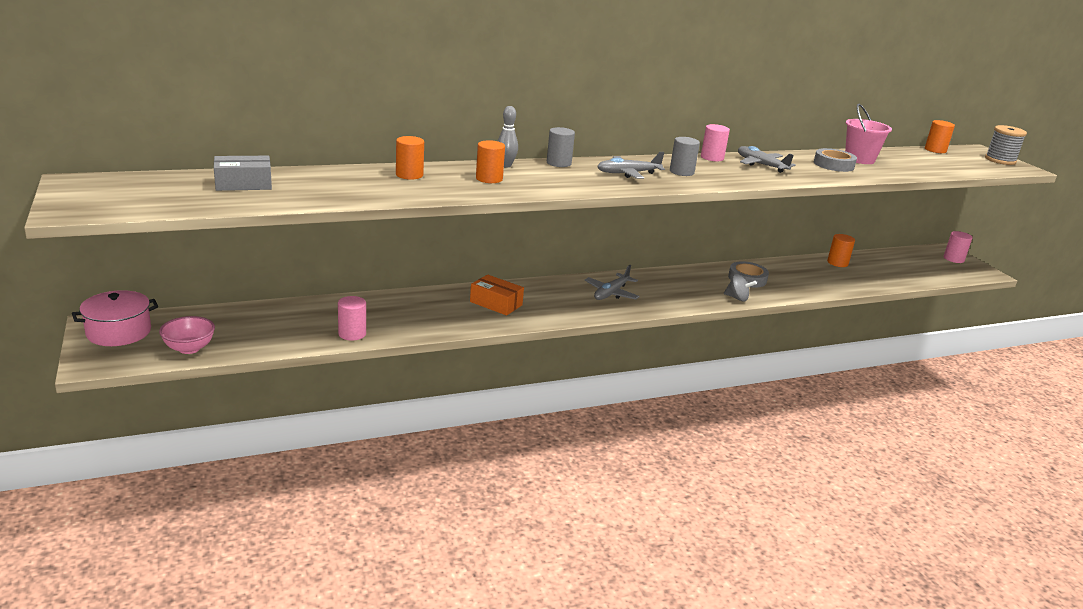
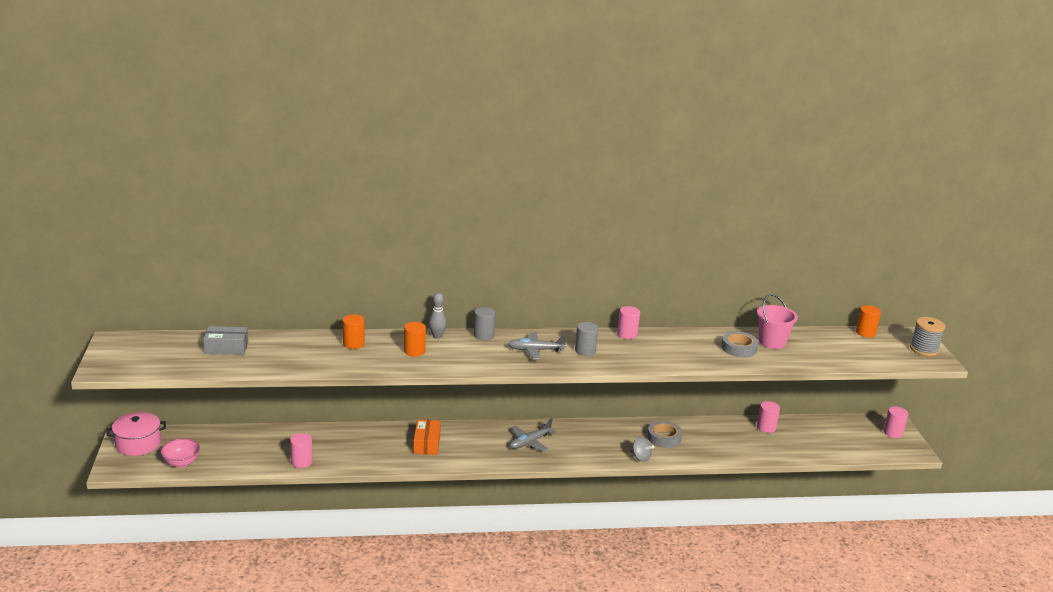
camera: 15 degrees right, 0 degrees up
(496, 303) = (427, 443): orange box -> orange box turned 45 degrees clockwise
(761, 165) = (666, 345): grey plane -> none
(837, 263) = (766, 427): orange cylinder -> pink cylinder

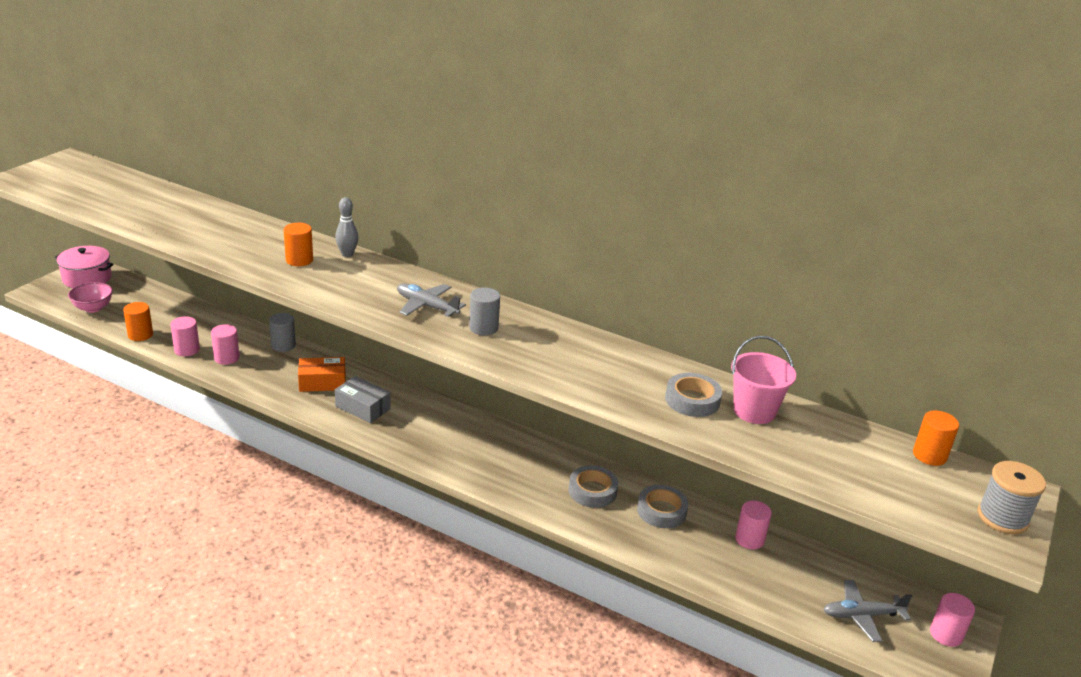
camera: 35 degrees right, 5 degrees up
(226, 348) = (140, 196): grey box -> grey box (363, 407)
(353, 344) = (254, 232): orange cylinder -> orange cylinder (140, 335)
(427, 443) = (322, 382): orange box -> orange box turned 45 degrees clockwise
(483, 335) = (397, 271): grey cylinder -> grey cylinder (283, 345)
(530, 442) = (428, 427): grey plane -> grey plane (862, 615)
(627, 334) = (566, 329): pink cylinder -> pink cylinder (226, 358)
(640, 457) = (531, 500): grey spinning top -> none
(710, 432) = (661, 511): none -> grey tape

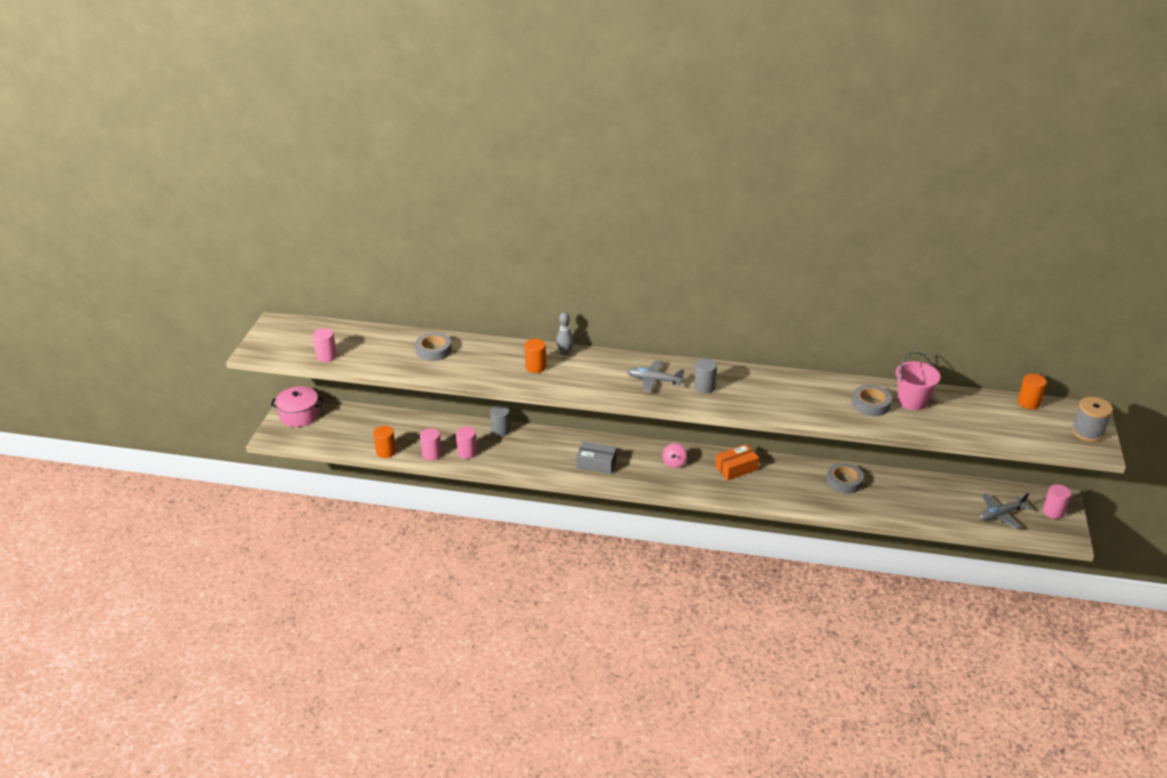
camera: 15 degrees left, 5 degrees up
(93, 308) = (329, 439): pink bowl -> none
(322, 382) = (553, 452): orange box -> orange box (736, 468)
(456, 431) = (674, 463): none -> pink spinning top
(592, 491) = (792, 480): grey tape -> grey tape (433, 350)
(749, 539) = (909, 484): pink cylinder -> pink cylinder (326, 356)

